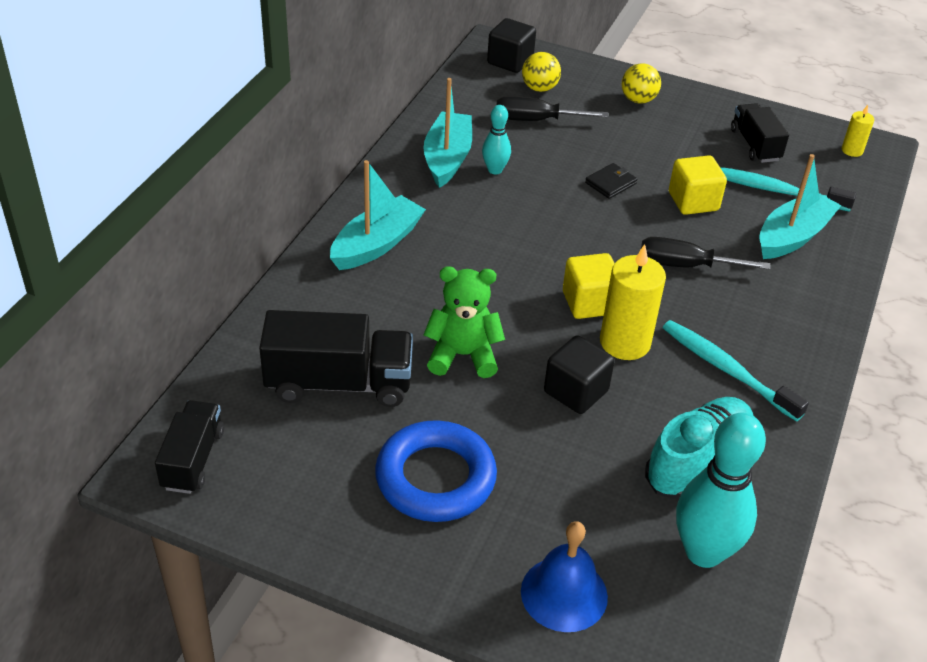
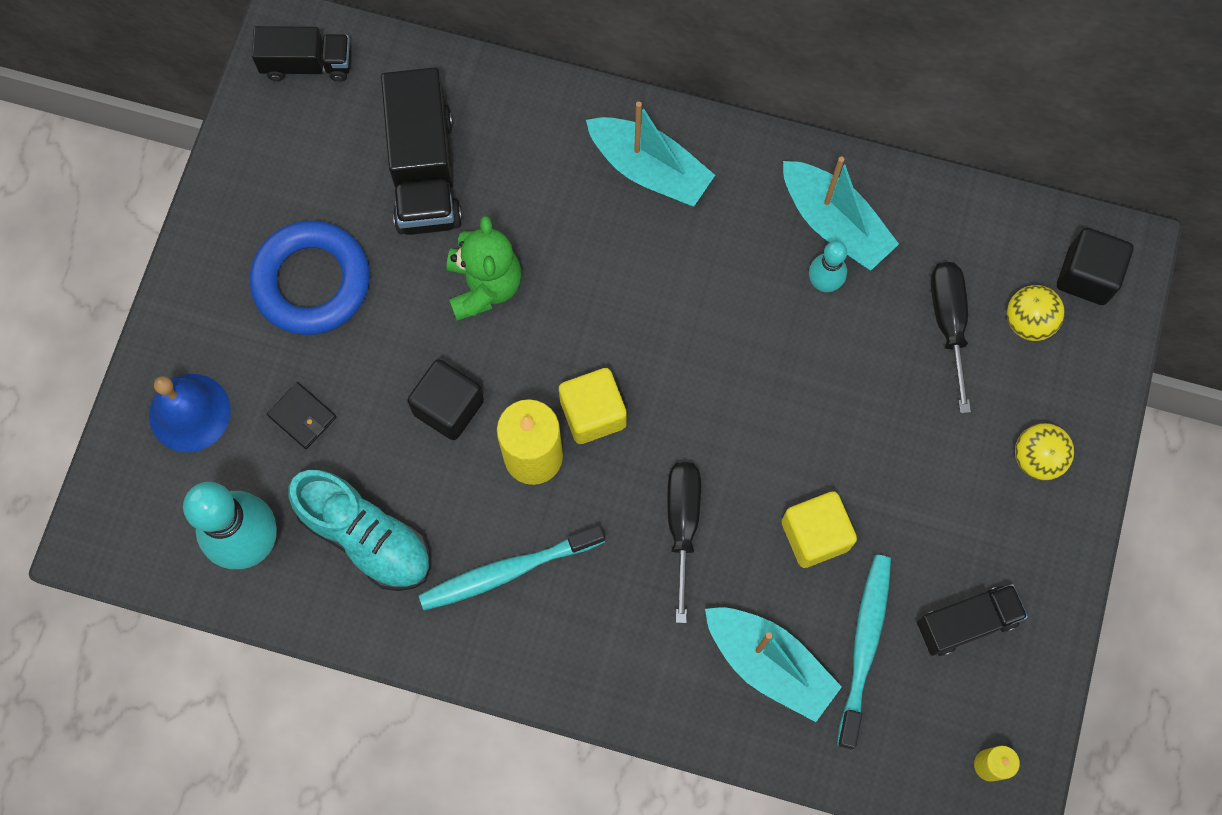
camera: 85 degrees right, 30 degrees up
(447, 158) = (834, 223): turquoise boat -> turquoise boat turned 45 degrees clockwise
(610, 183) = (829, 428): black wallet -> black wallet (302, 416)
(727, 370) = (507, 571): turquoise toothbrush -> turquoise toothbrush turned 150 degrees counterclockwise

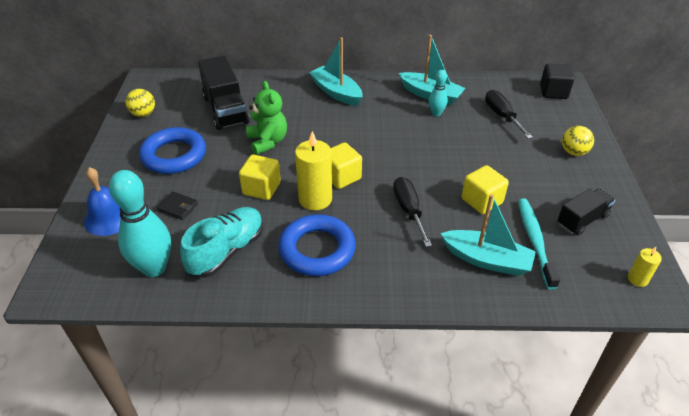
camera: 15 degrees left, 30 degrees down
(307, 64) = (159, 86): black truck -> none
(366, 537) = (227, 251): turquoise shoe -> turquoise shoe turned 75 degrees counterclockwise
(448, 407) = (261, 188): black cube -> yellow cube
(507, 571) = (317, 250): turquoise toothbrush -> blue ring
(649, 169) = (336, 92): turquoise boat -> turquoise boat turned 150 degrees counterclockwise
(1028, 322) = (537, 110): yellow ball -> yellow ball (143, 114)

